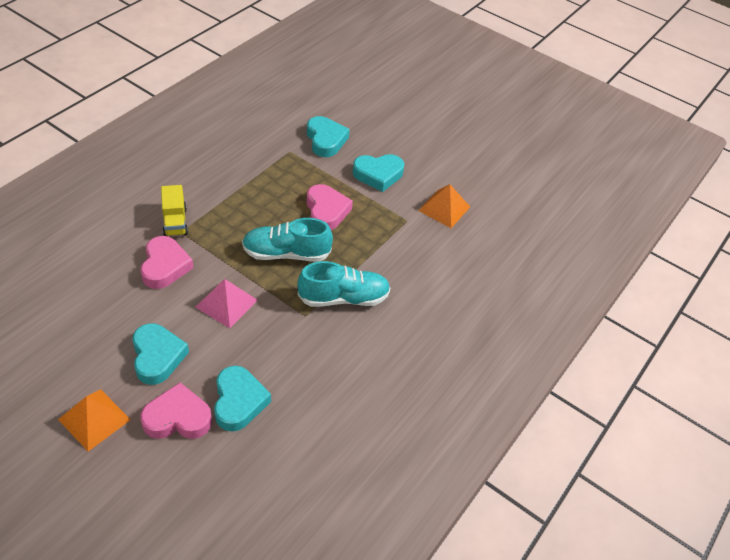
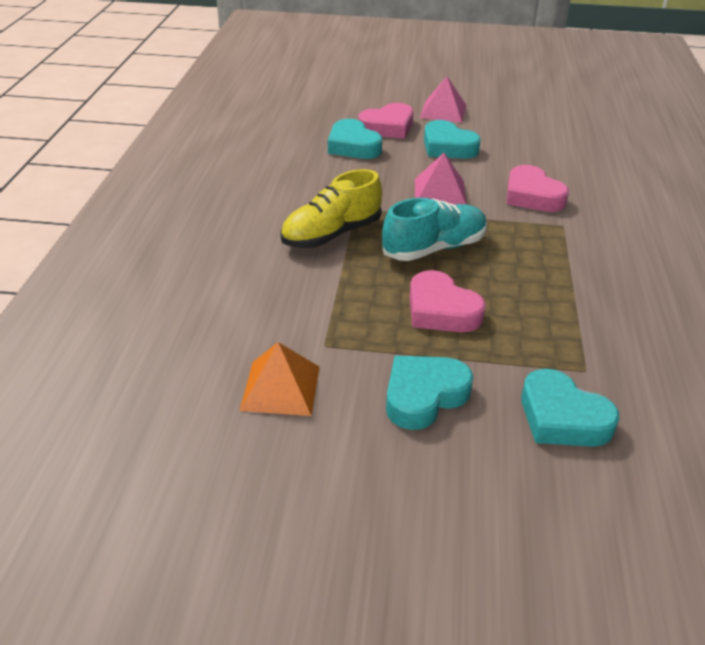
camera: 155 degrees right, 10 degrees down
(94, 419) = (443, 111): orange pyramid -> pink pyramid
(175, 222) = (582, 231): yellow truck -> none
(343, 298) = (331, 234): turquoise shoe -> yellow shoe

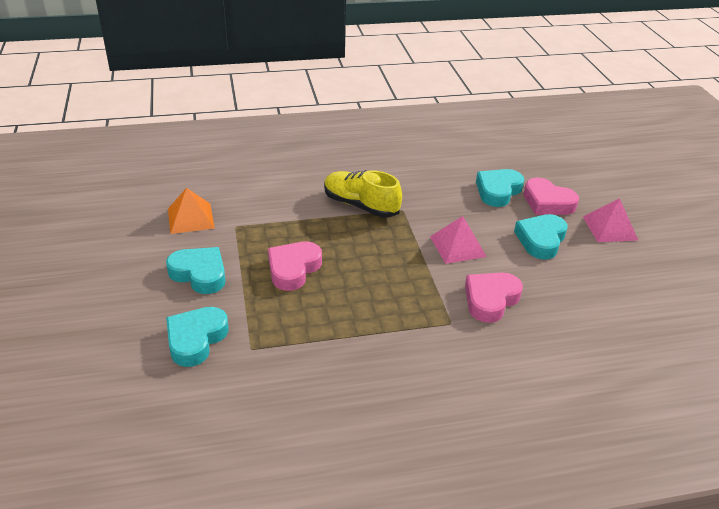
camera: 70 degrees right, 0 degrees up
(434, 248) = (370, 255): turquoise shoe -> none

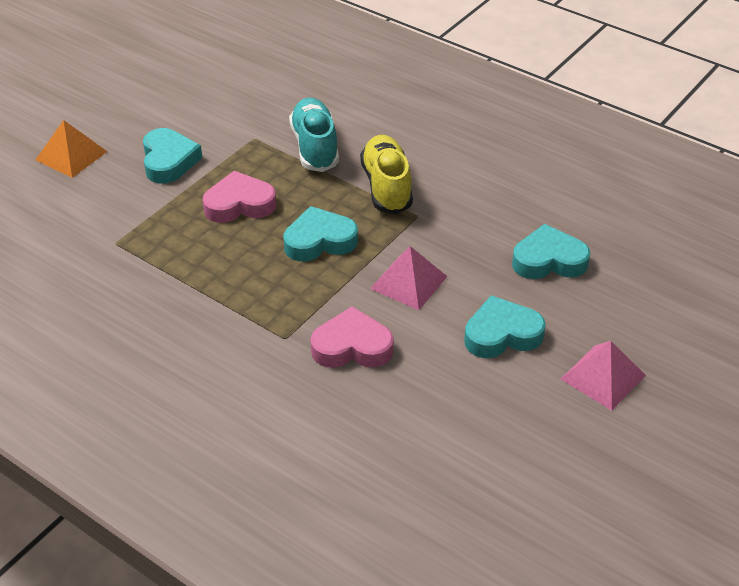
camera: 50 degrees right, 5 degrees up
(190, 218) = (232, 109): orange pyramid -> orange pyramid (71, 155)
(196, 339) = (92, 209): turquoise heart -> turquoise heart (319, 241)
(283, 209) = (315, 147): none -> turquoise shoe
(547, 202) = (582, 306): pink heart -> none

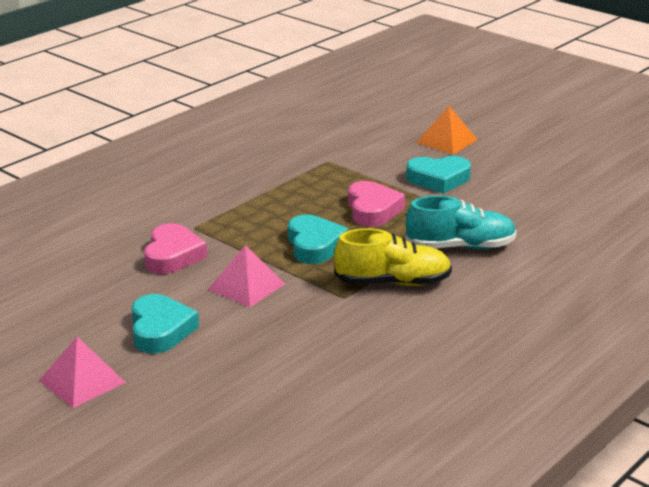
camera: 95 degrees right, 15 degrees down
(549, 260) = (259, 369): turquoise heart -> none

